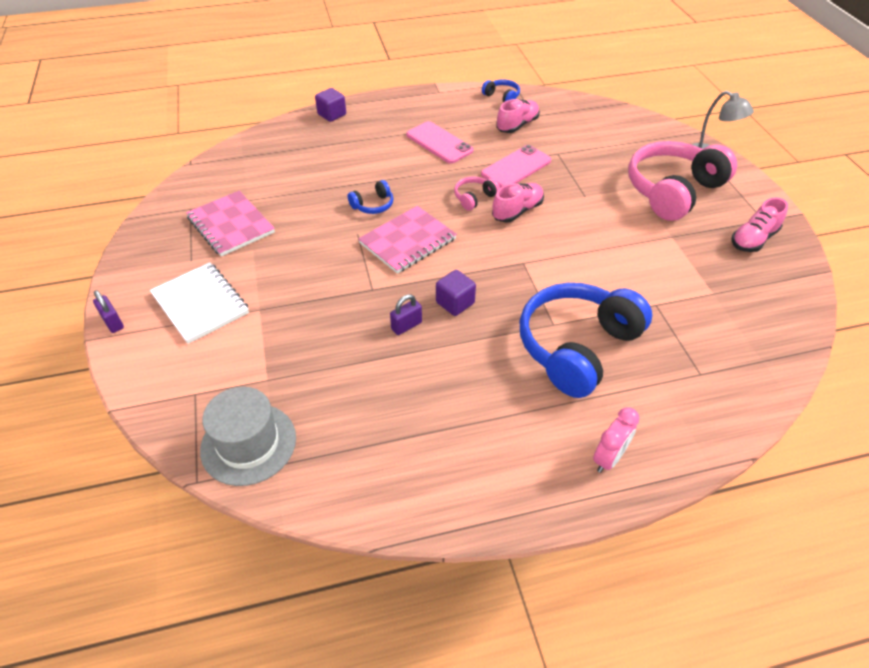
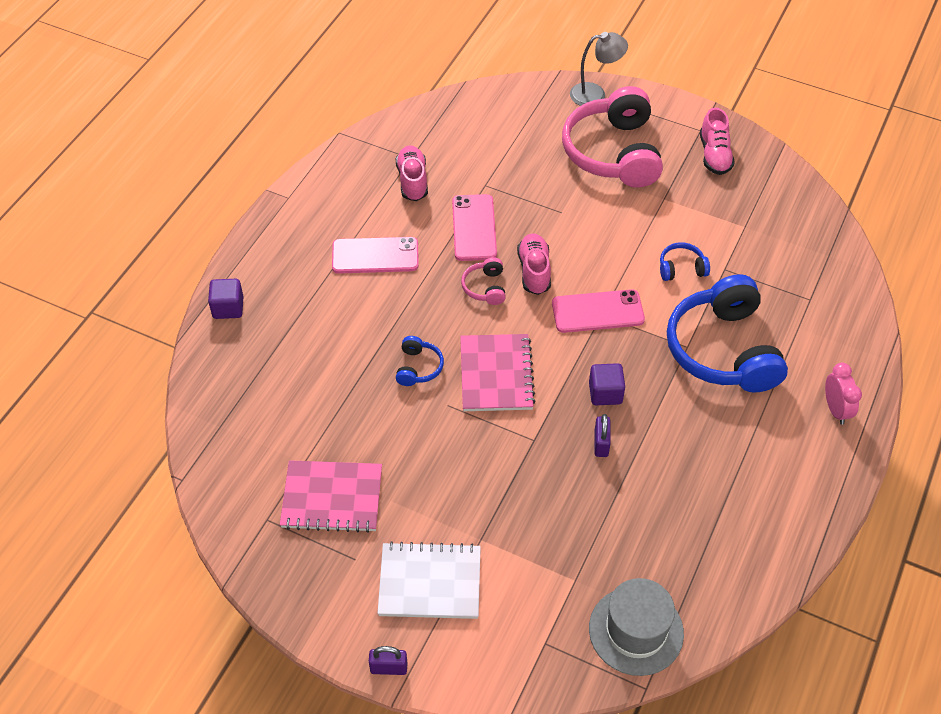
camera: 50 degrees left, 5 degrees up
(502, 97) = (354, 158): blue headphones -> blue headphones (681, 268)
(523, 259) = (597, 312): none -> pink phone

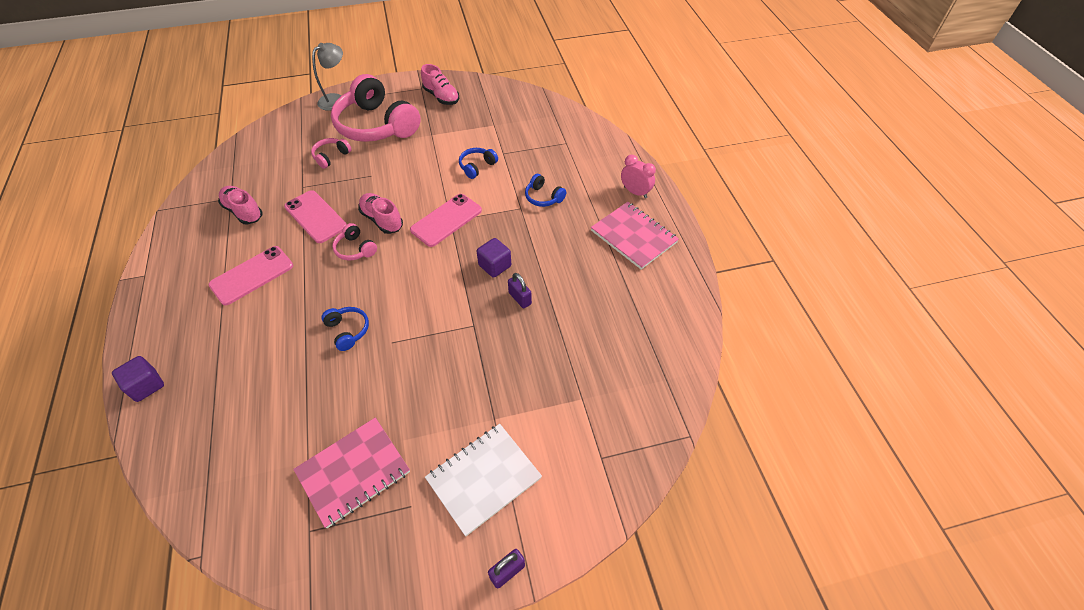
camera: 40 degrees left, 0 degrees up
(496, 374) = (410, 300): pink notebook -> pink notebook (633, 236)
(538, 165) = (331, 157): none -> pink headphones
(636, 631) = (649, 402): grey hat -> none
(723, 350) = (543, 197): blue headphones -> blue headphones, size x0.42

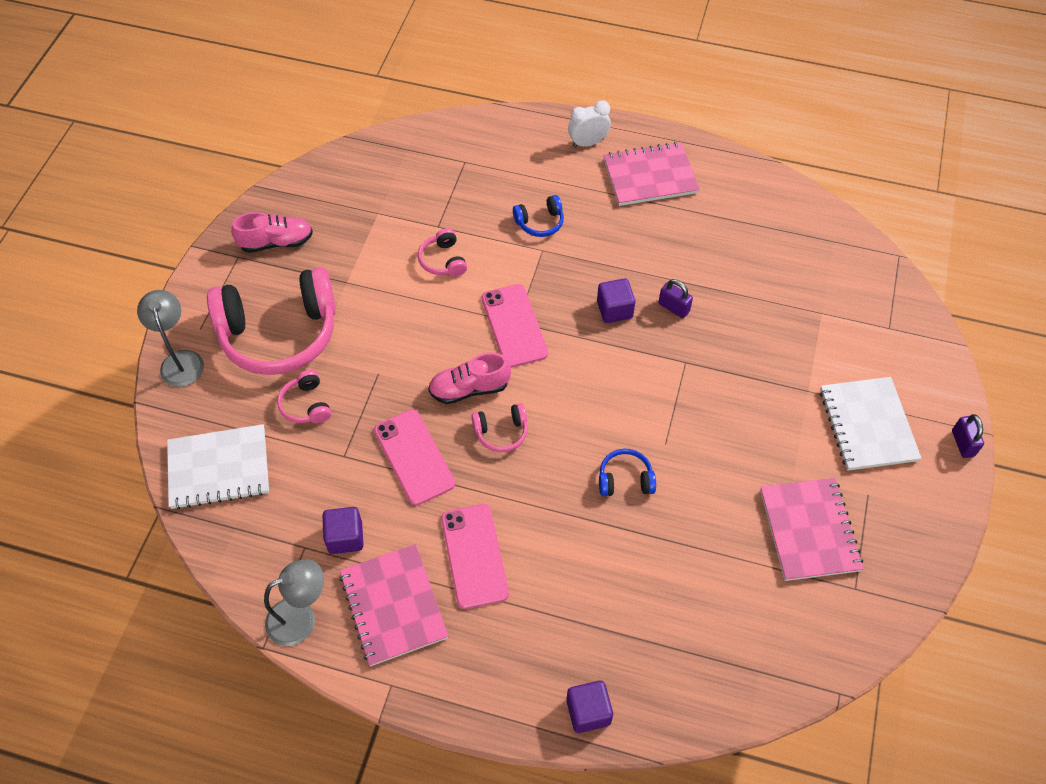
camera: 60 degrees left, 5 degrees up
(181, 217) = (301, 617): none -> grey lamp
(201, 253) = (393, 605): none -> pink notebook
(243, 211) = (345, 537): pink shoe -> purple cube
(270, 143) = (219, 468): none -> white notebook
(316, 217) = (414, 457): pink phone -> pink phone turned 75 degrees clockwise
(477, 166) = (443, 260): blue headphones -> pink headphones
(520, 298) = (673, 307): purple padlock -> purple padlock turned 45 degrees clockwise
(635, 192) = (588, 143): pink clock -> white clock

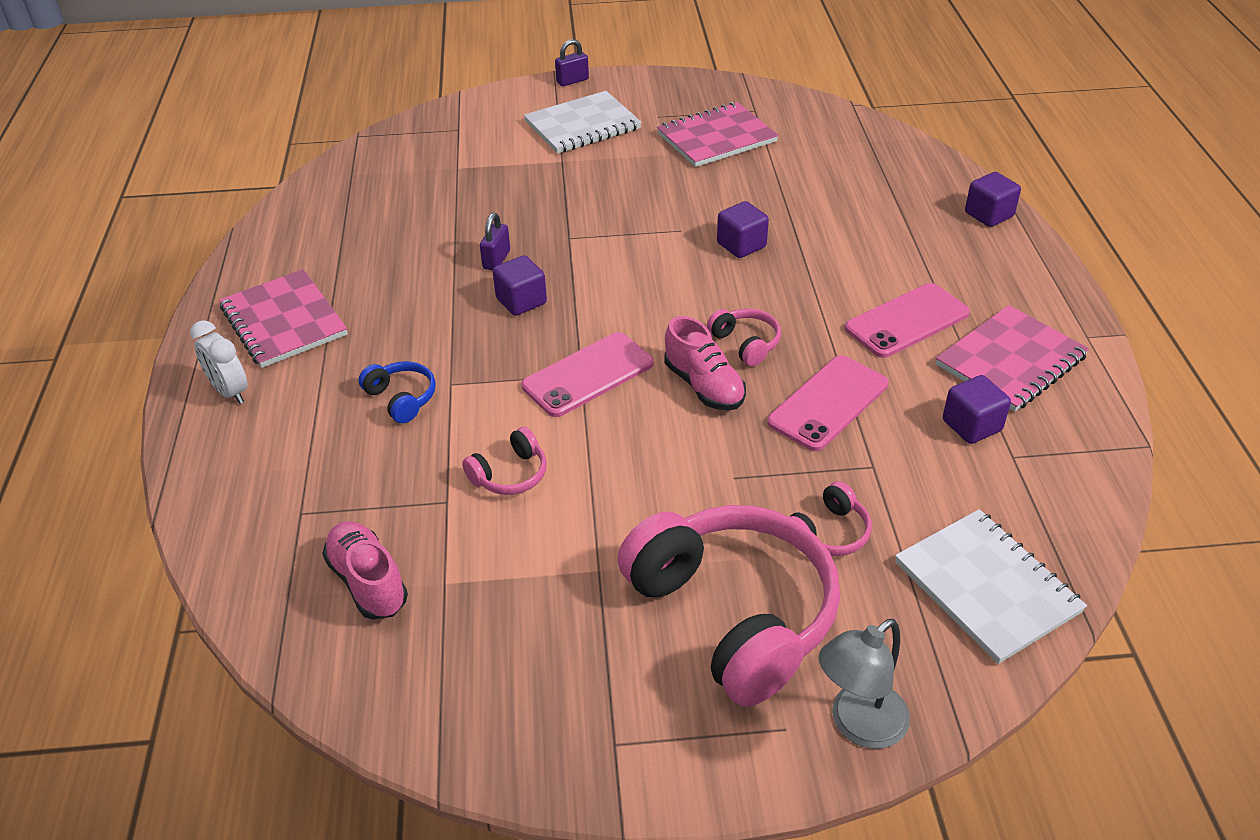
camera: 110 degrees left, 15 degrees down
(276, 242) = (560, 698): pink shoe -> pink shoe (368, 582)
(301, 617) = (1090, 427): grey lamp -> none
(625, 479) = (741, 245): blue headphones -> purple cube

